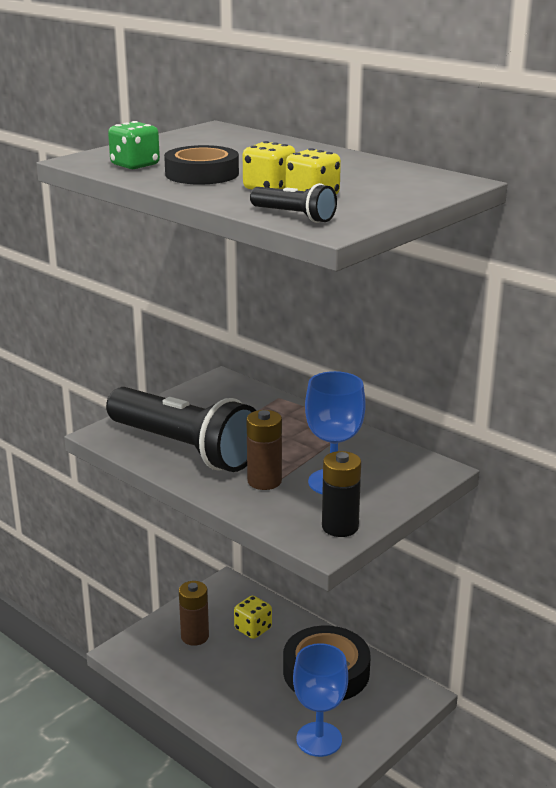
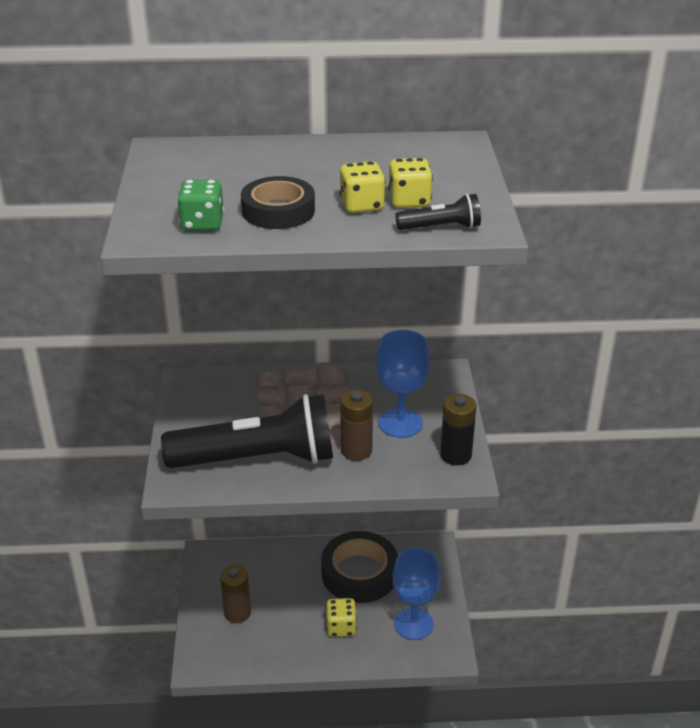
camera: 45 degrees left, 10 degrees up
(253, 629) = (271, 577): yellow dice -> yellow dice (341, 627)

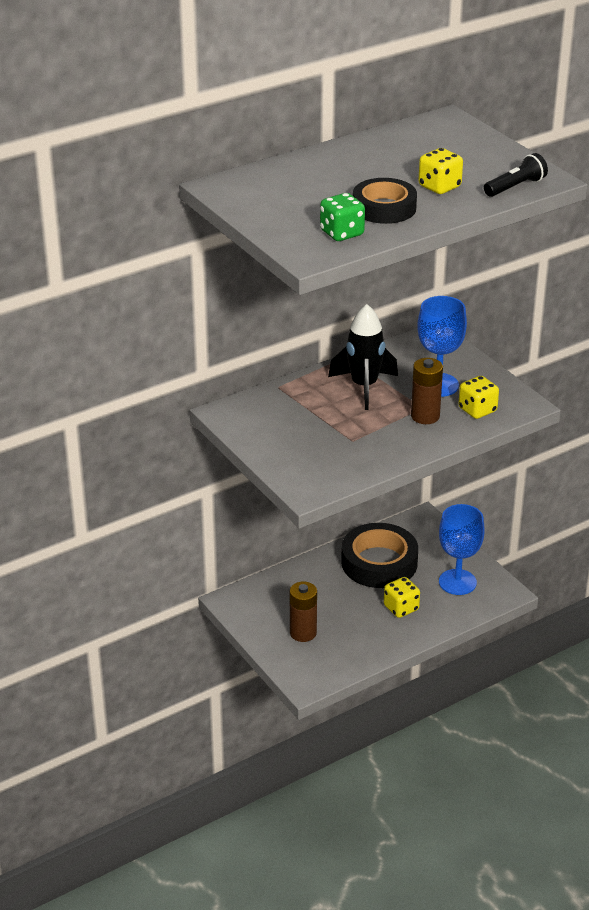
camera: 30 degrees left, 0 degrees up
(257, 459) = (354, 449): black flashlight -> none
(330, 400) = (364, 386): none -> black rocket
(409, 201) = (469, 174): yellow dice -> yellow dice (477, 410)
(456, 455) = (503, 393): black battery -> none

